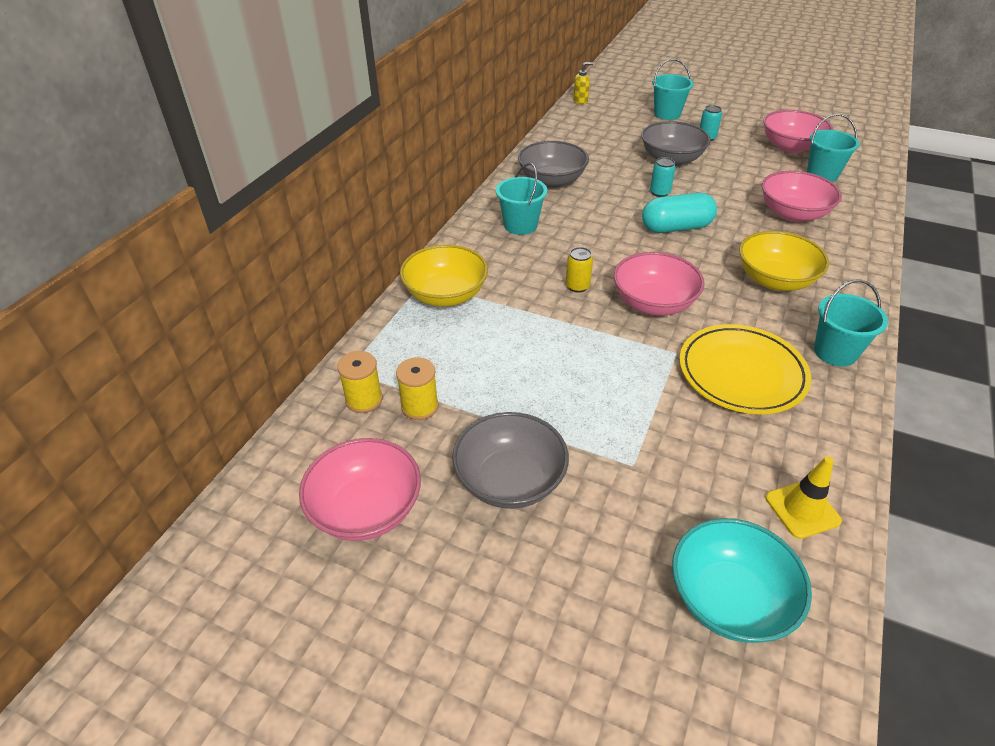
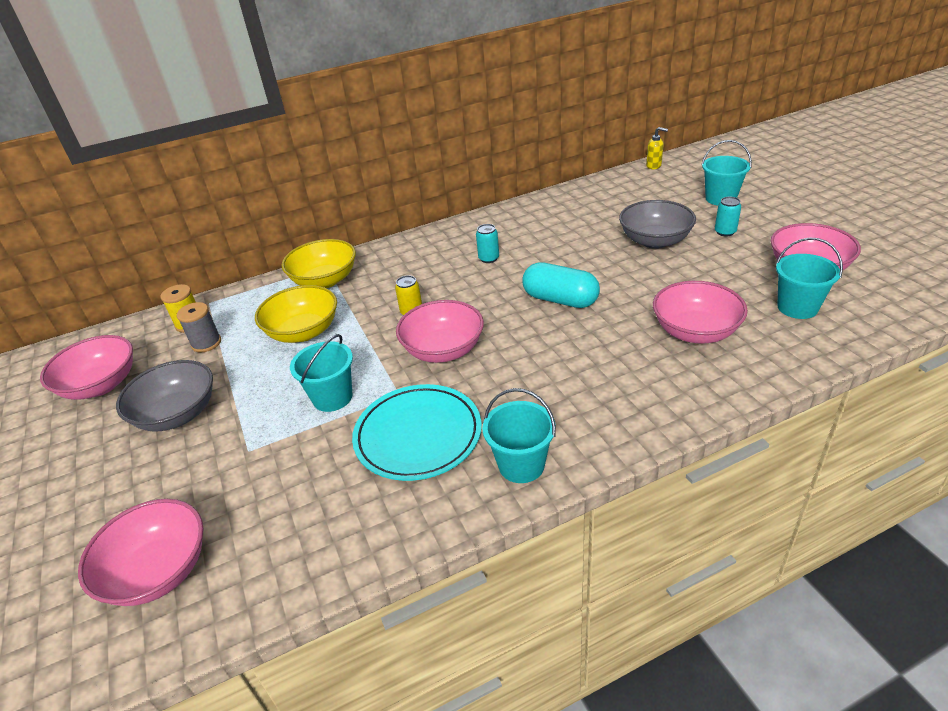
camera: 45 degrees right, 5 degrees down
(420, 406) = (206, 343): yellow spool -> grey spool
(520, 225) = (445, 251): turquoise bucket -> turquoise bucket (332, 397)
(552, 180) = (522, 225): grey bowl -> none
(659, 192) = (595, 265): turquoise can -> turquoise can (489, 258)
(729, 599) = (159, 571): turquoise bowl -> pink bowl
(741, 373) = (418, 435): yellow plate -> turquoise plate
(775, 280) = (573, 380): yellow bowl -> yellow bowl (303, 332)
(802, 509) = (292, 556): yellow traffic cone -> none

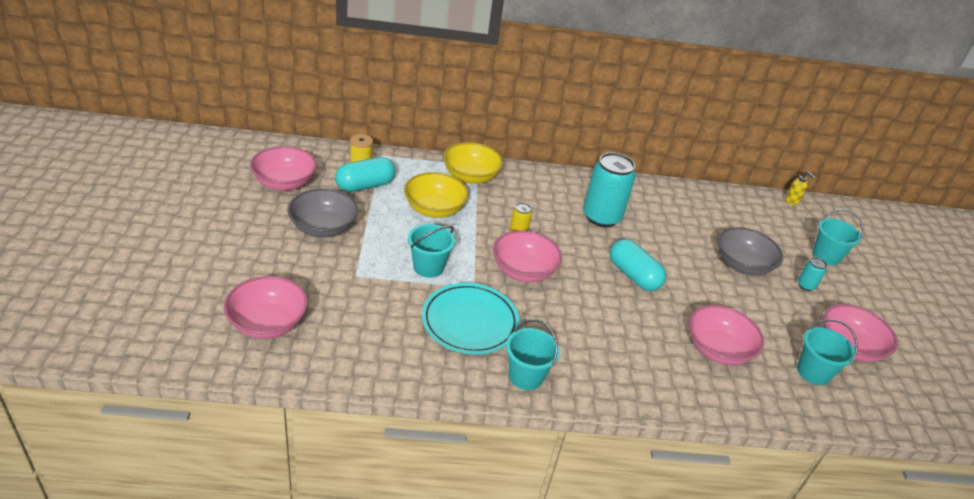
camera: 15 degrees right, 0 degrees up
(206, 343) = (365, 186): grey spool -> turquoise capsule
(489, 258) = (601, 217): turquoise can -> turquoise can, size x2.25

